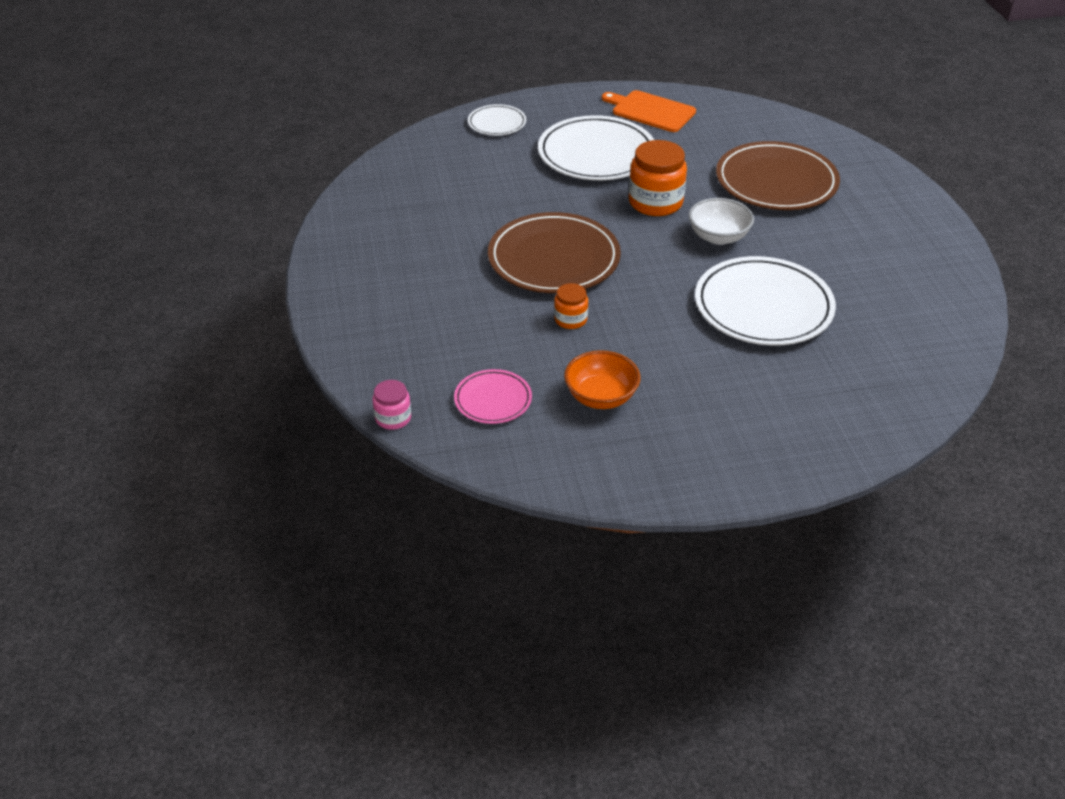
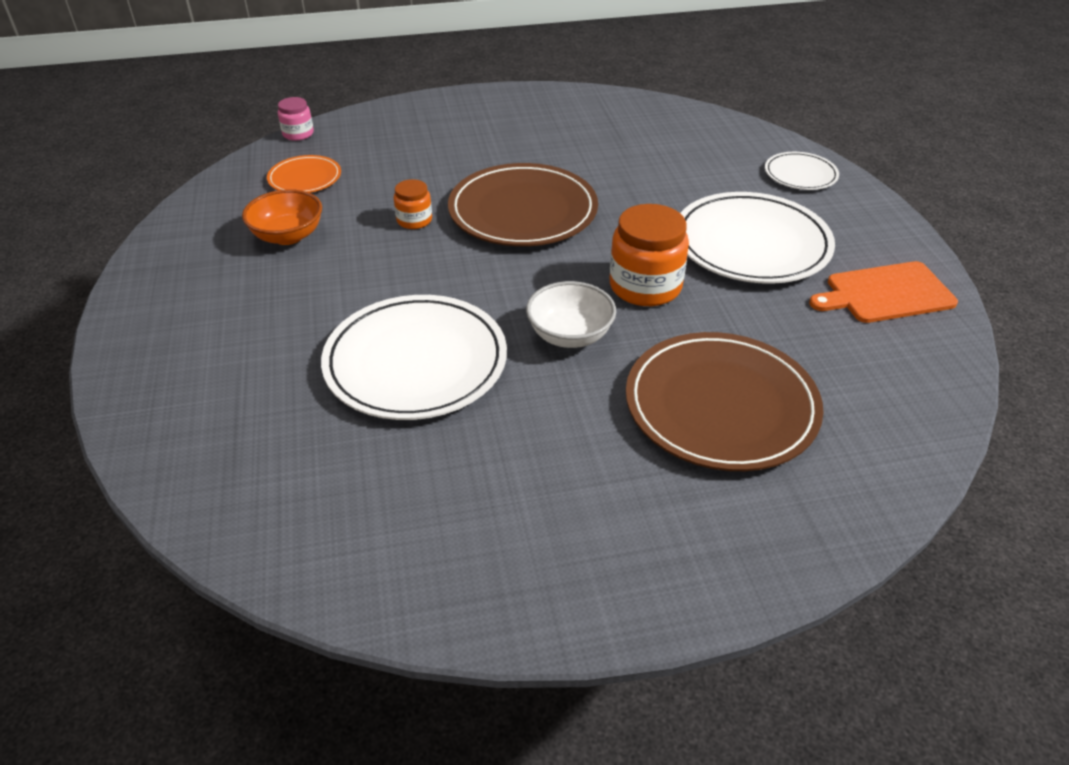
camera: 90 degrees right, 0 degrees up
(493, 399) = (305, 178): pink plate -> orange plate
(651, 111) = (885, 293): orange cutting board -> orange cutting board turned 135 degrees counterclockwise

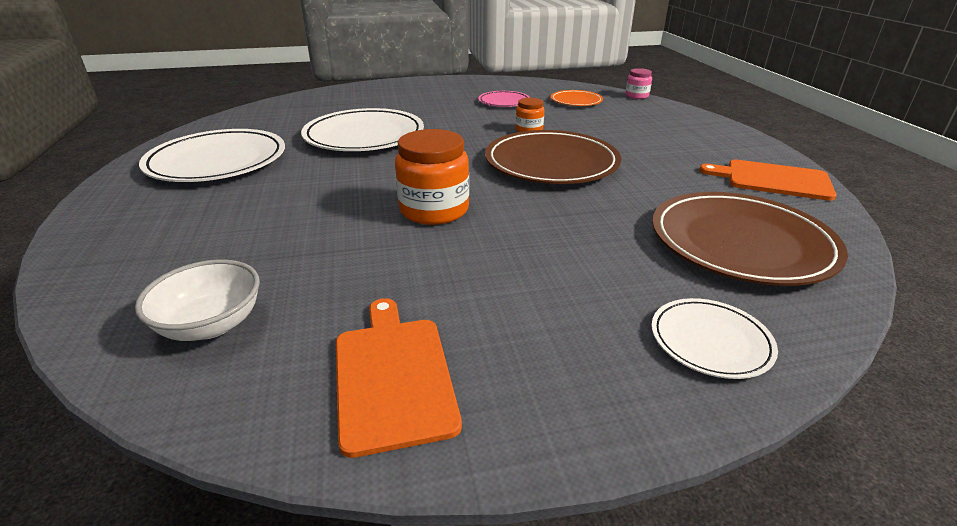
camera: 90 degrees right, 10 degrees down
(288, 236) = (504, 102): orange bowl -> pink plate
(562, 106) = (773, 180): none -> orange cutting board
(570, 335) = (375, 178): white bowl -> white bowl (211, 325)
(721, 406) = (257, 234): brown plate -> brown plate (741, 243)
(751, 244) = (510, 275): white plate -> white plate (217, 161)

